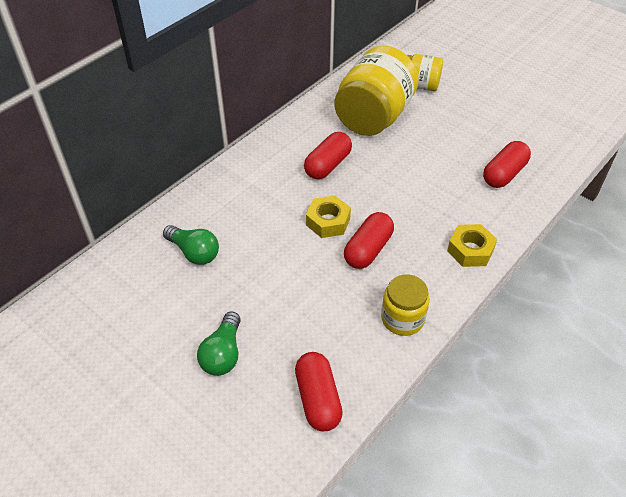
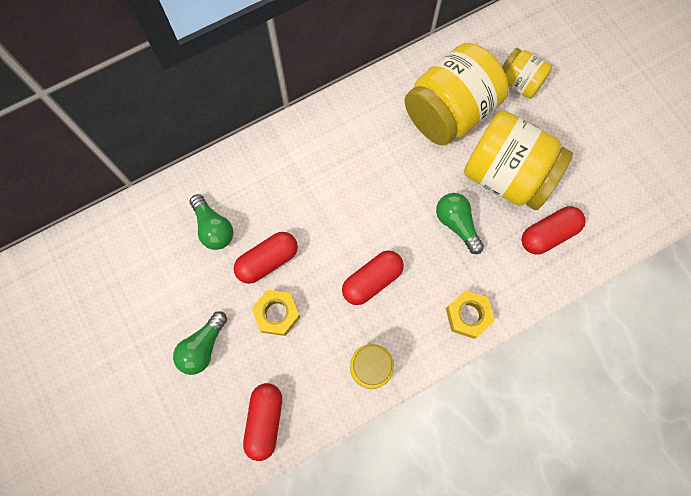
camera: 20 degrees right, 25 degrees up
(328, 165) = (376, 163): red capsule -> red capsule (267, 261)
(328, 221) = (348, 234): yellow nut -> yellow nut (277, 314)
(422, 188) = (456, 224): none -> green light bulb
(445, 145) = (506, 175): none -> yellow jar

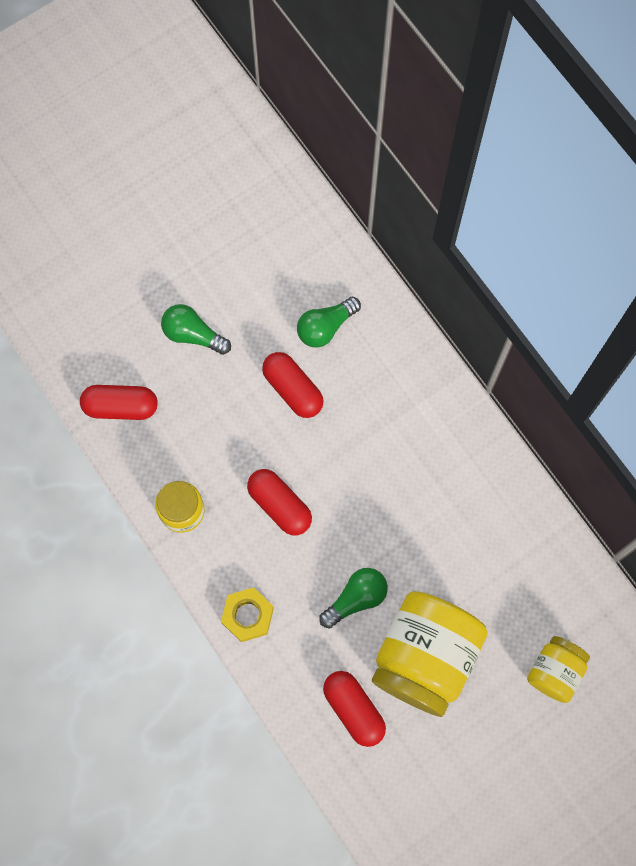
camera: 85 degrees right, 0 degrees up
(277, 314) = (234, 406): yellow nut -> none
(449, 112) = (501, 584): yellow jar -> none

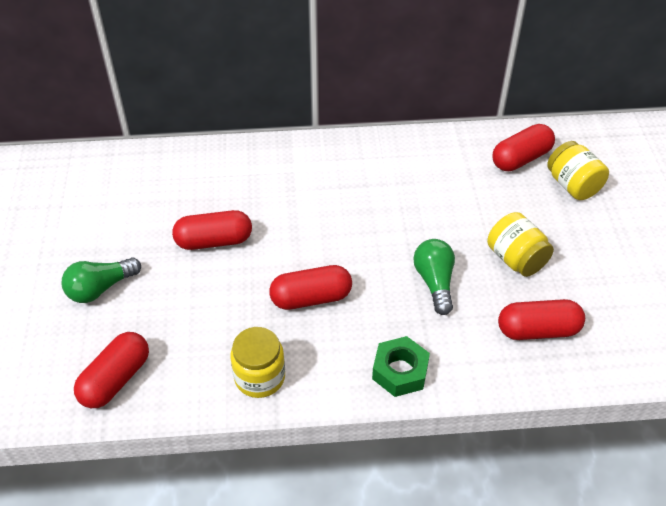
camera: 60 degrees left, 25 degrees down
(247, 615) = (400, 371): yellow nut -> green nut
(325, 327) = (180, 196): green light bulb -> none
(425, 657) = (516, 259): yellow jar -> yellow jar, size x0.53
(563, 606) = (521, 158): none -> red capsule

